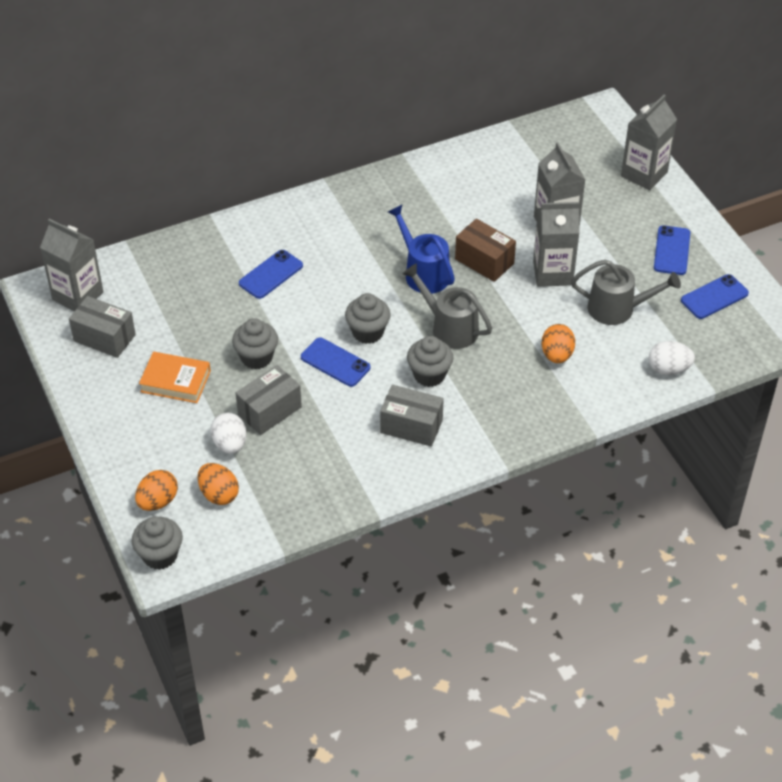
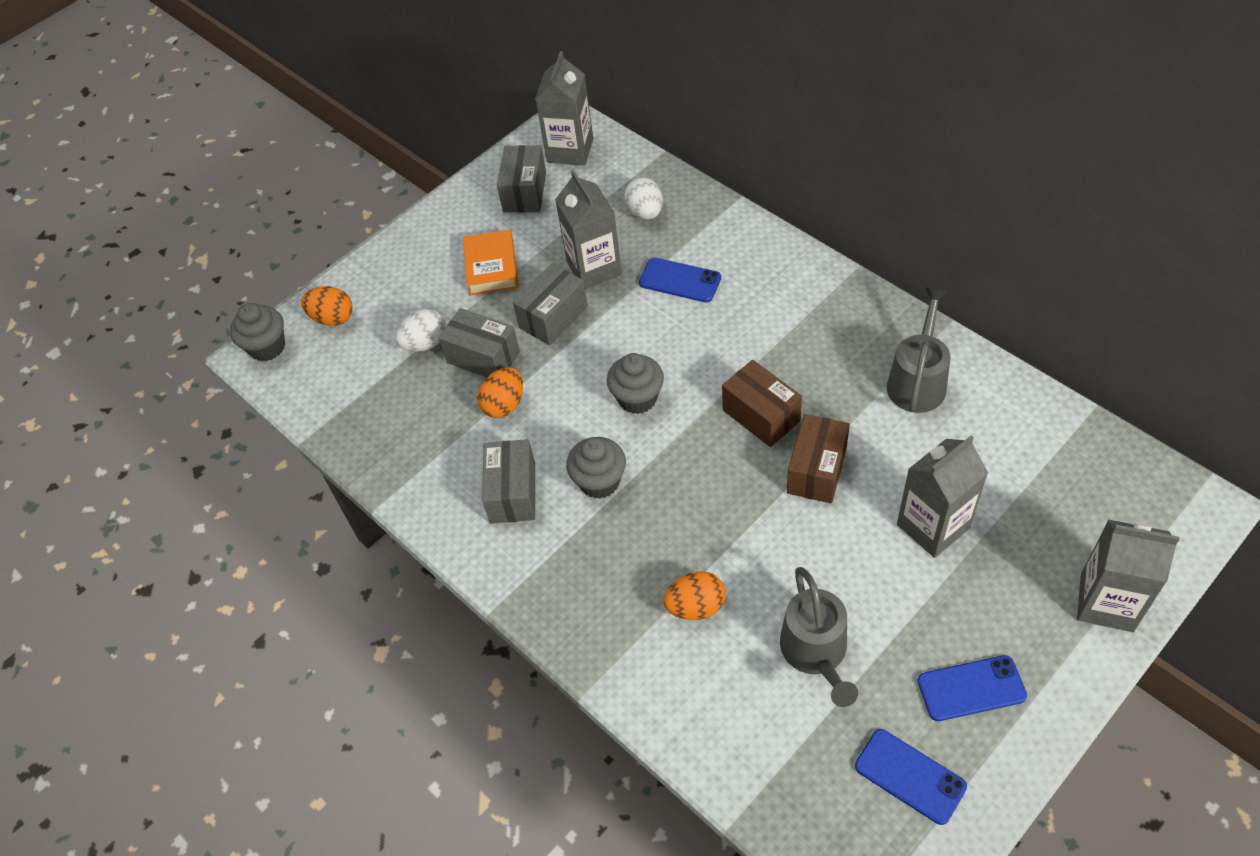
camera: 75 degrees right, 5 degrees up
(219, 494) = (357, 361): orange egg -> orange egg (504, 404)
(256, 357) = (553, 317): grey cupcake -> grey box
(335, 362) = (577, 386): blue phone -> none
(423, 273) = (761, 415): blue watering can -> brown box
(449, 328) = (684, 474): grey watering can -> grey watering can (917, 381)
(552, 273) = (839, 553): grey carton -> grey carton (594, 268)
(668, 369) = (736, 754): white egg -> white egg (645, 212)

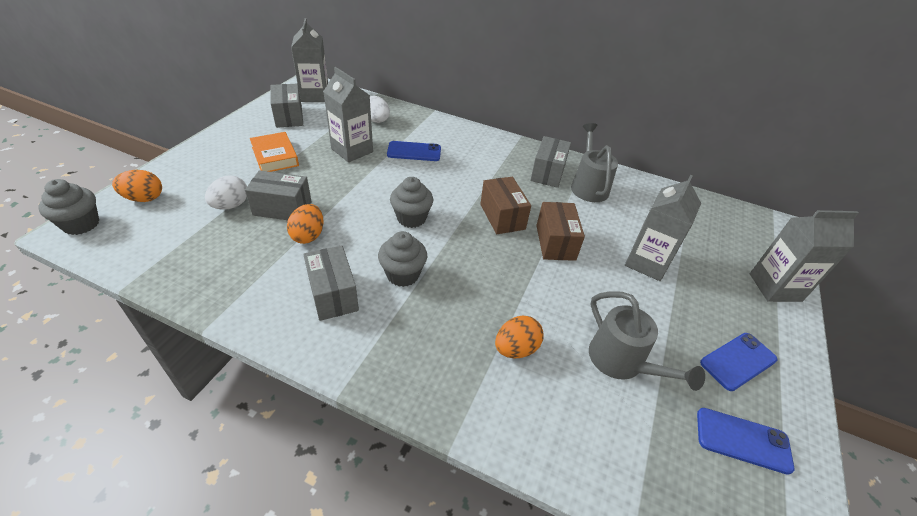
camera: 30 degrees left, 10 degrees down
(553, 317) = (331, 179): grey box -> grey box (548, 173)
(761, 415) = (502, 216): brown box -> brown box turned 45 degrees clockwise

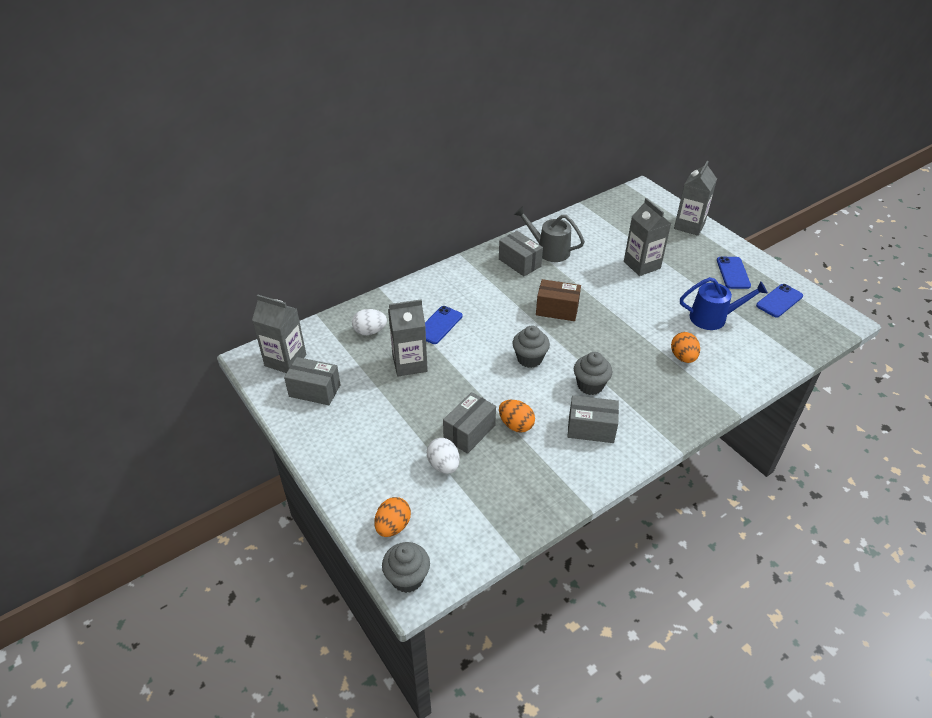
camera: 55 degrees left, 0 degrees up
(275, 156) = (383, 418): orange book -> none
(555, 242) = (600, 296): brown box -> none
(622, 362) = (713, 318): grey watering can -> blue watering can

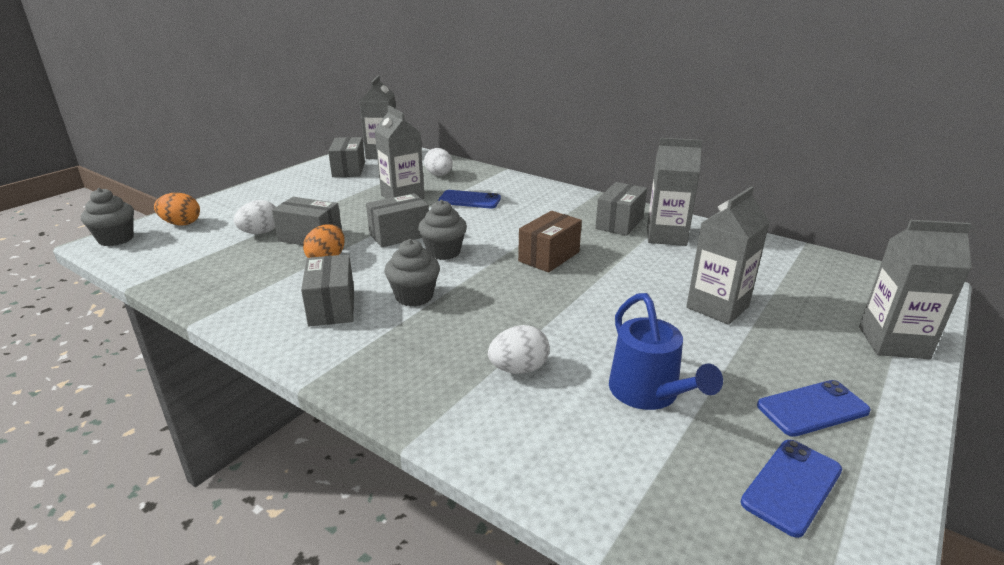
camera: 70 degrees right, 15 degrees down
(489, 377) = (399, 235): none -> grey box
(549, 250) = (666, 236): grey watering can -> grey carton
(557, 310) = (549, 256): brown box -> brown box turned 45 degrees clockwise
(683, 357) = (518, 369): orange egg -> white egg
(779, 301) = (791, 486): blue phone -> blue phone turned 75 degrees counterclockwise

